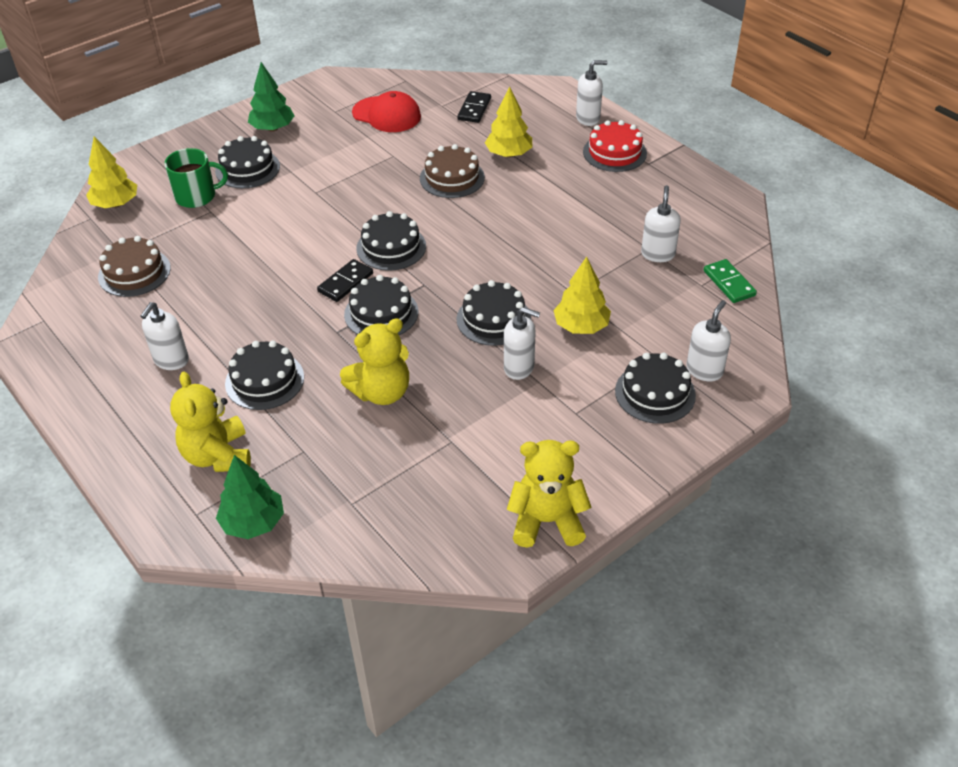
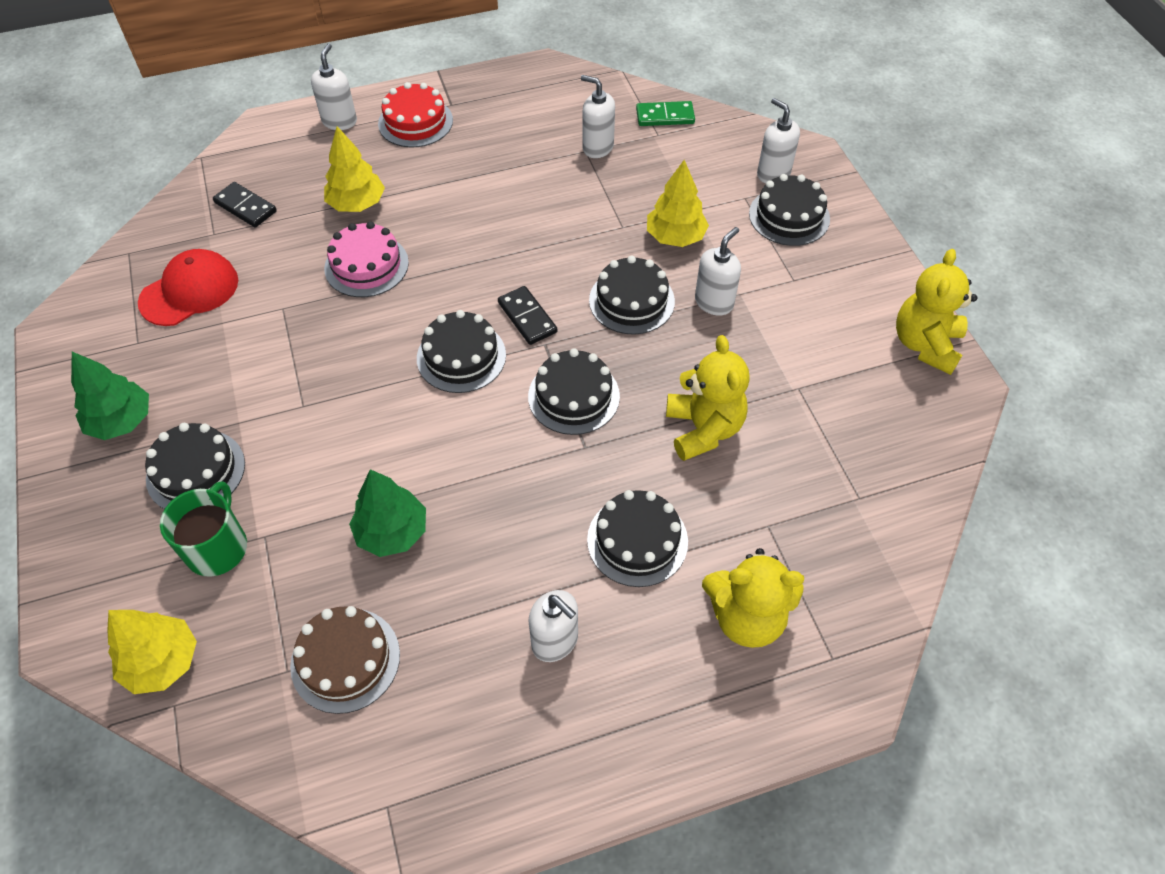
camera: 70 degrees left, 10 degrees up
(253, 522) = (861, 599): green tree -> green tree (392, 532)
(345, 282) = (501, 417): black domino -> black domino (527, 317)
(452, 178) = (366, 265): brown cake -> pink cake

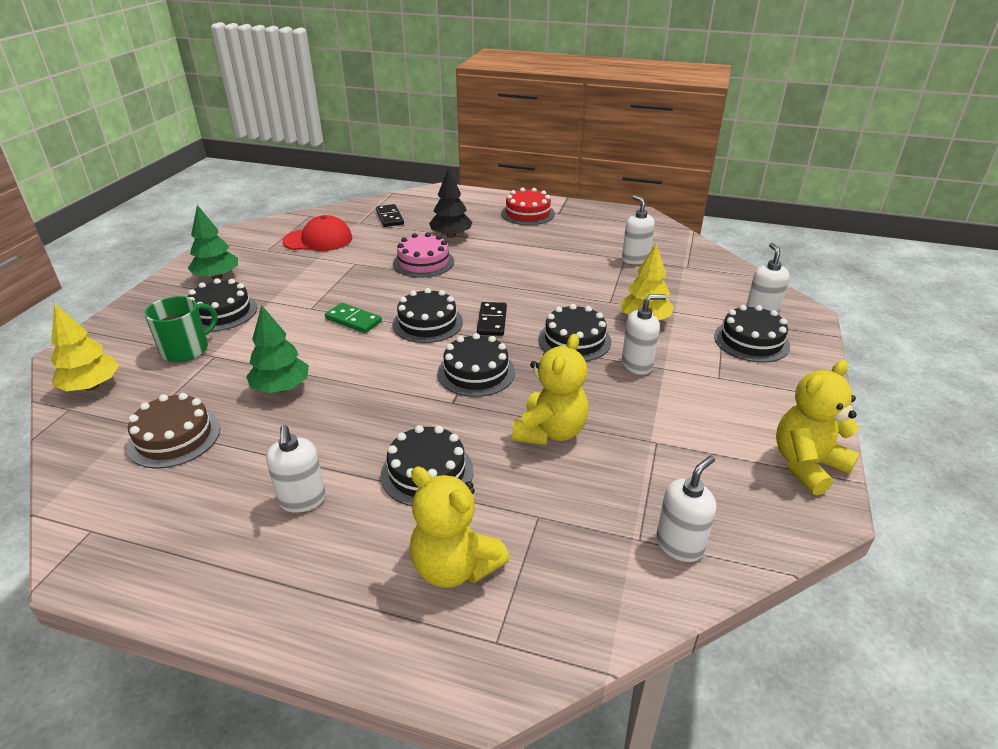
camera: 35 degrees right, 20 degrees down
(339, 121) = (484, 200): white soap dispenser -> white soap dispenser (679, 545)
(357, 204) = (451, 236): yellow tree -> black tree
(665, 116) = (702, 259): green domino -> green domino (353, 320)

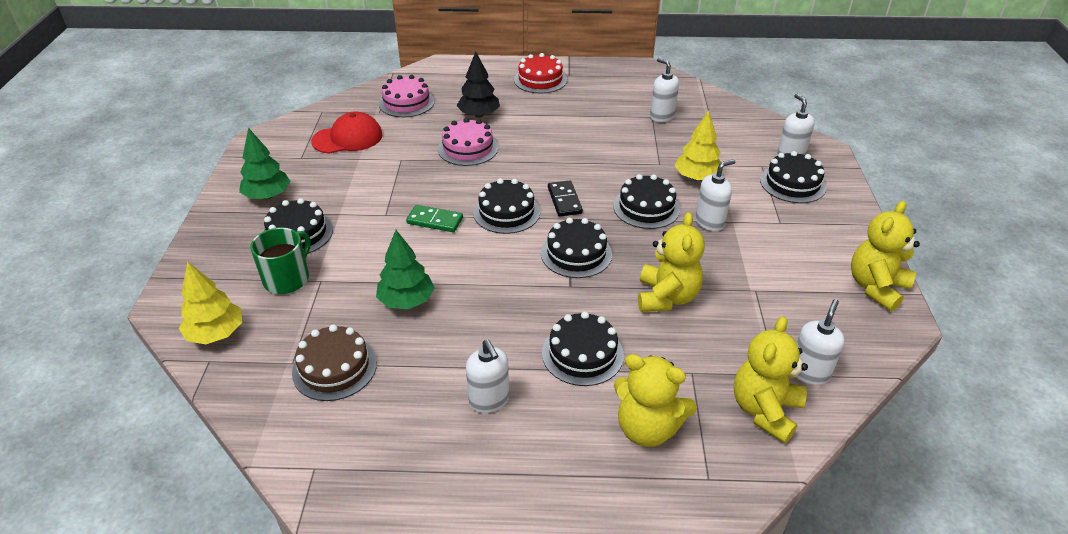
camera: 15 degrees left, 5 degrees up
(390, 217) = (406, 102): black domino -> pink cake
(604, 577) = (765, 410): none -> yellow teddy bear

